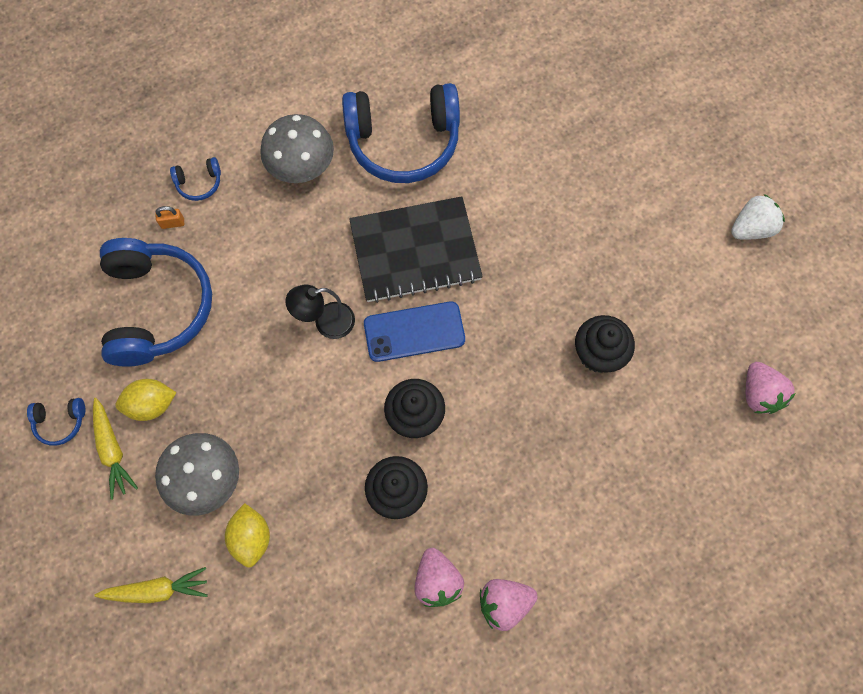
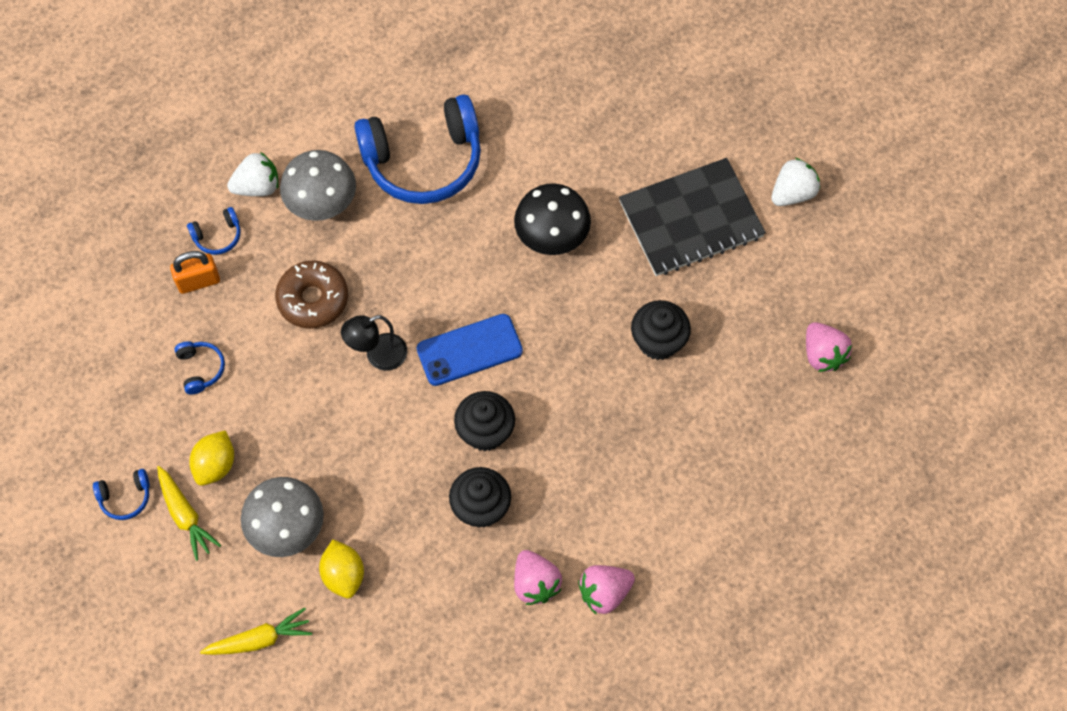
camera: 10 degrees left, 5 degrees down
(151, 404) = (215, 465): yellow lemon -> yellow lemon turned 45 degrees counterclockwise
(157, 308) = (201, 369): blue headphones -> blue headphones, size x0.41
(173, 223) = (198, 281): orange padlock -> orange padlock, size x1.70
(245, 142) = (257, 186): none -> white strawberry
(275, 258) = (313, 299): none -> brown donut
(415, 252) = (456, 270): black notebook -> black notebook (691, 220)
(512, 233) = (552, 236): none -> black mushroom

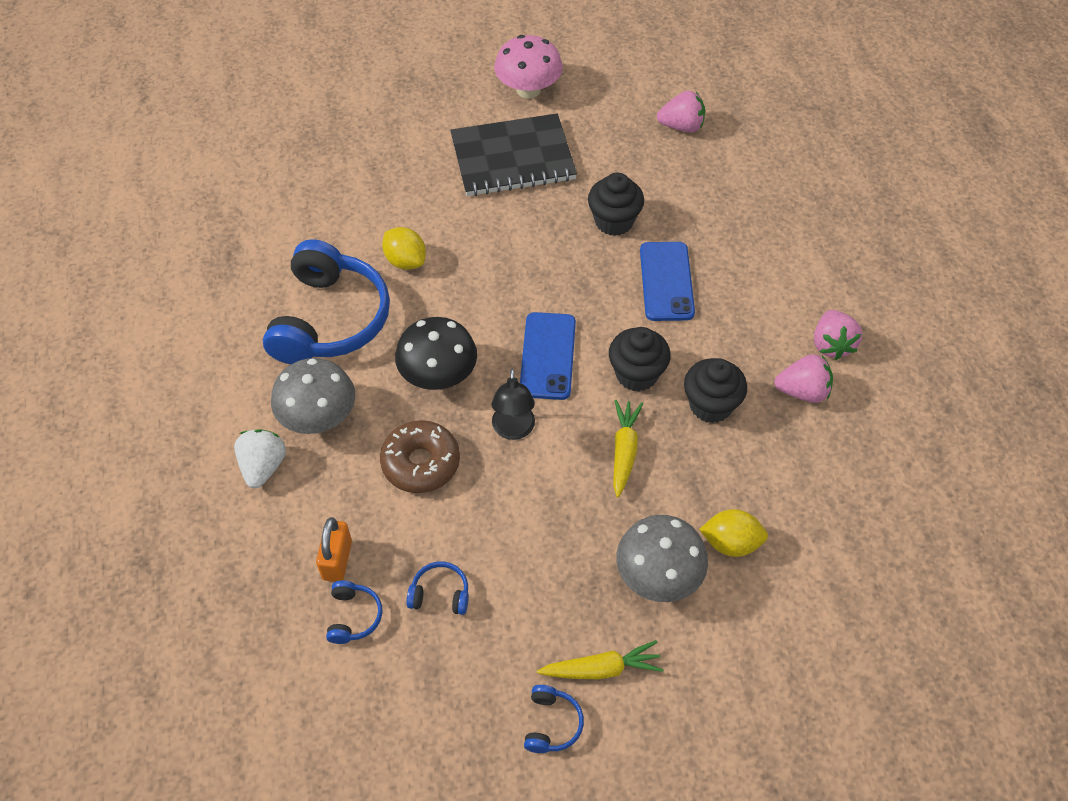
camera: 65 degrees left, 10 degrees down
(215, 465) = (557, 618): yellow lemon -> yellow lemon (405, 261)
(218, 236) = (296, 523): blue headphones -> blue headphones (353, 616)
(260, 639) = (770, 644): yellow carrot -> yellow carrot (624, 450)
(552, 236) = (469, 254): black mushroom -> black mushroom (438, 375)
(607, 417) = (666, 281): none -> blue phone
(691, 220) = (513, 158): black notebook -> black notebook turned 75 degrees clockwise
(792, 193) = (528, 90): white strawberry -> pink mushroom

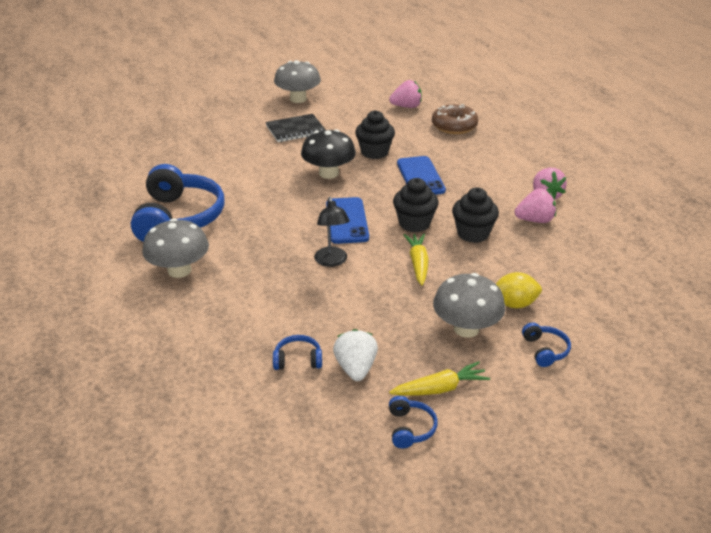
camera: 10 degrees left, 20 degrees down
(263, 466) = (139, 302): white strawberry -> white strawberry (355, 368)
(337, 560) = (209, 350): orange padlock -> none
(353, 616) = (229, 382): blue headphones -> blue headphones (545, 350)
(405, 261) = (230, 184): yellow lemon -> none
(421, 463) = (265, 287): brown donut -> brown donut (454, 126)
(438, 375) = (268, 239): black mushroom -> black mushroom (328, 173)
(513, 158) = (295, 130): black notebook -> black notebook, size x0.65
(528, 90) = (298, 99): pink mushroom -> grey mushroom

